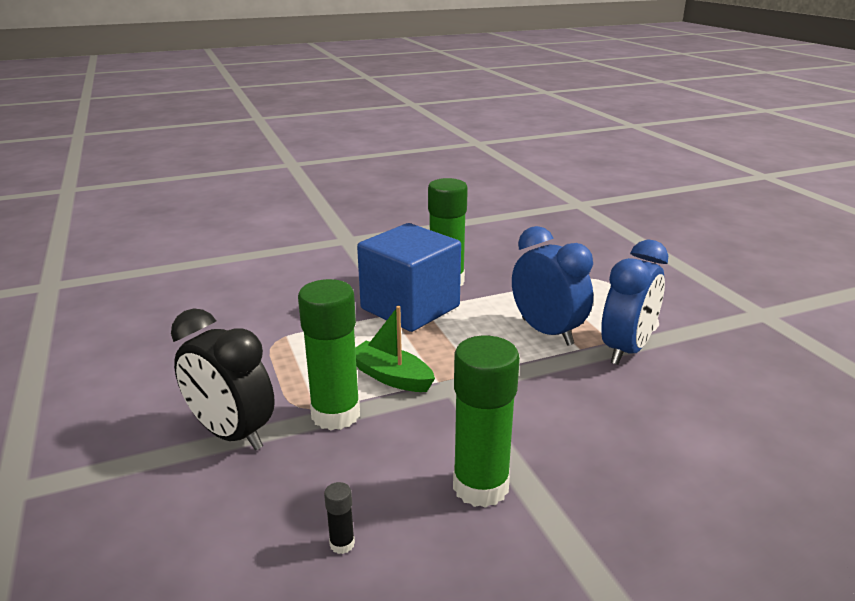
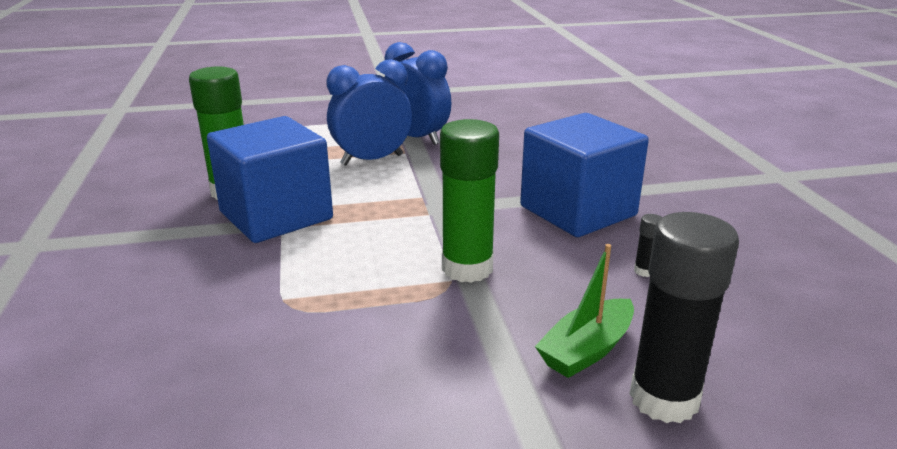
camera: 80 degrees left, 0 degrees up
(121, 546) = (664, 399): none -> black glue stick
(232, 434) = (485, 333): black clock -> none
(391, 377) = (411, 235): green boat -> green boat (586, 350)
(480, 486) = (578, 211): green glue stick -> blue cube

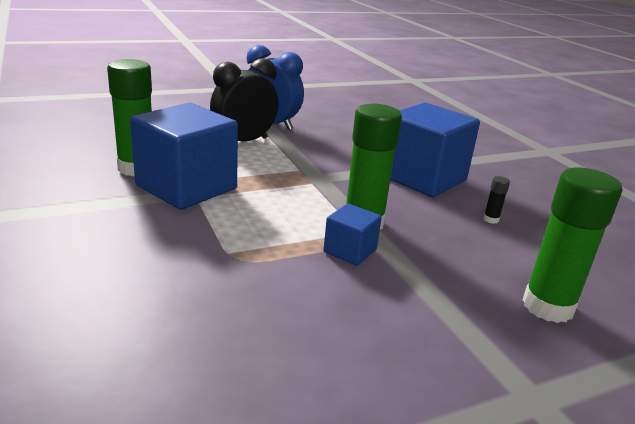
camera: 15 degrees left, 0 degrees up
(372, 160) = (244, 142): blue clock -> black clock
(431, 304) = (350, 251): none -> blue cube
(586, 350) = (479, 277): green boat -> none
(664, 399) = (548, 306): black glue stick -> green glue stick

